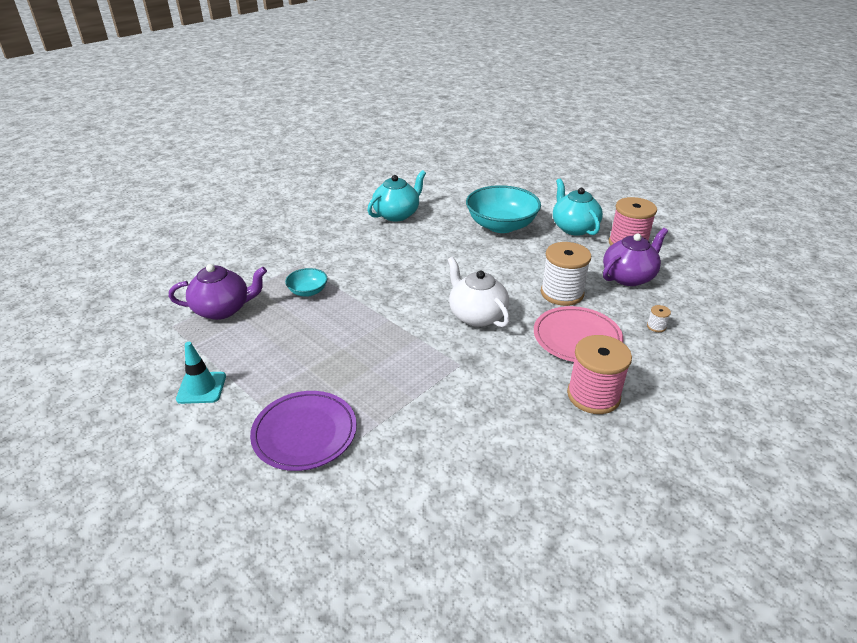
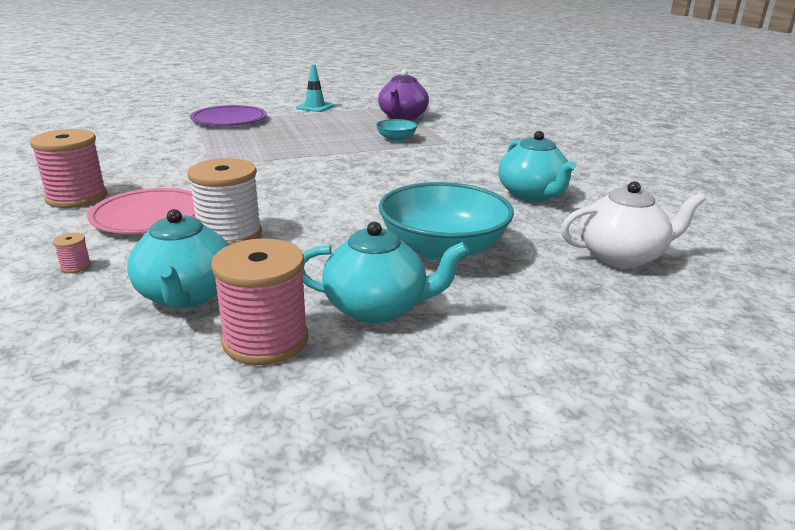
camera: 115 degrees right, 10 degrees down
(476, 315) = (263, 185): white teapot -> white teapot (622, 256)
(629, 277) = (186, 295): purple teapot -> turquoise teapot
(656, 326) = (75, 266): white spool -> pink spool

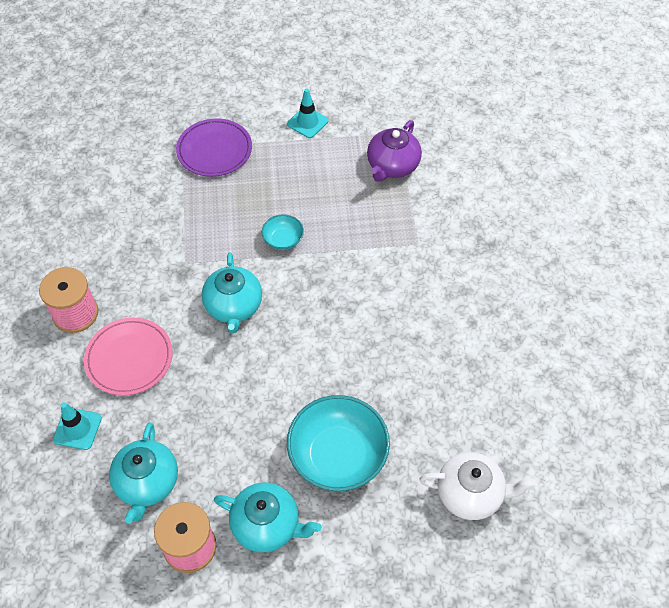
camera: 15 degrees right, 30 degrees up
(75, 266) = (77, 429): pink spool -> turquoise traffic cone
(229, 235) = (185, 401): white spool -> none
(396, 139) = (368, 227): turquoise bowl -> turquoise bowl (283, 240)
(532, 195) = (448, 375): turquoise teapot -> turquoise teapot (234, 306)

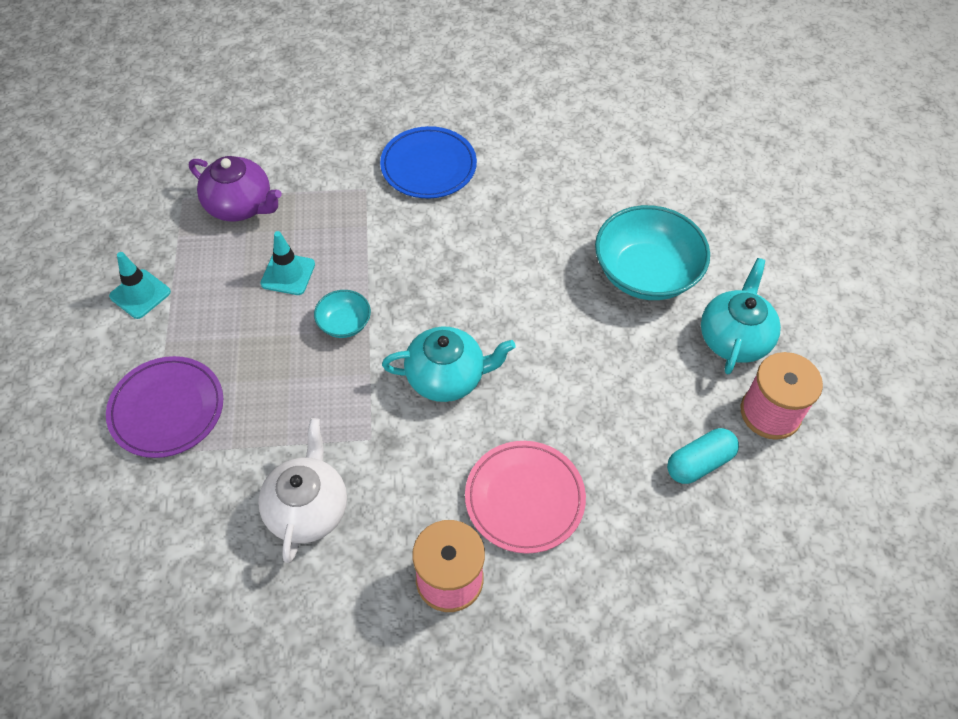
camera: 90 degrees left, 0 degrees up
(77, 429) = (633, 554): turquoise traffic cone -> turquoise traffic cone (288, 274)
(147, 483) = (699, 463): turquoise teapot -> turquoise capsule
(448, 286) = (428, 166): none -> blue plate
(470, 494) = (677, 168): white teapot -> white teapot (307, 509)

